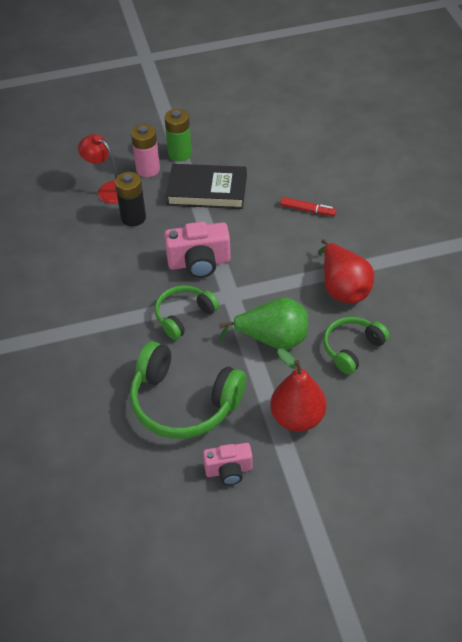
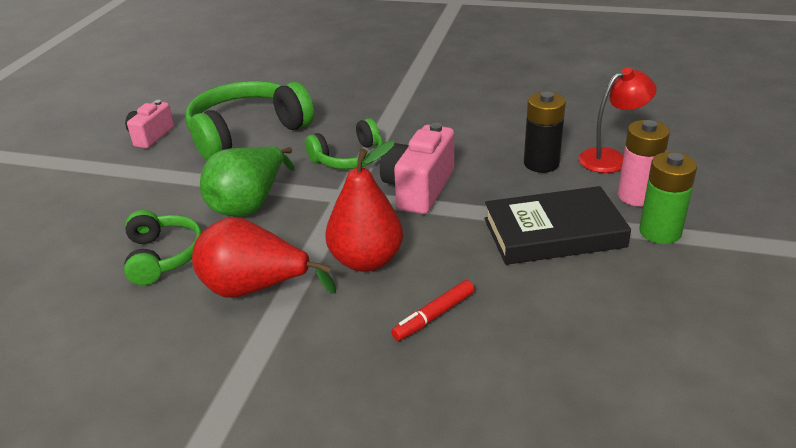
camera: 120 degrees right, 15 degrees down
(184, 316) = (349, 158): green headphones -> green headphones turned 75 degrees clockwise
(207, 190) = (554, 233): black book -> black book turned 45 degrees clockwise
(297, 418) = (142, 187): red pear -> red pear (366, 260)

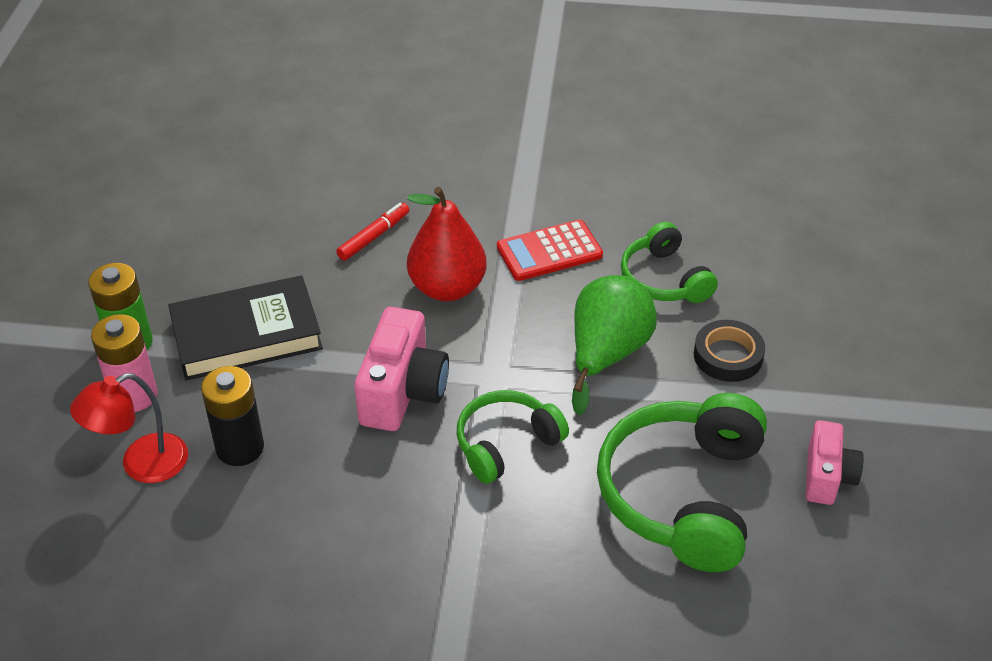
camera: 170 degrees right, 10 degrees up
(157, 199) = (728, 356): none -> black tape
(246, 132) = (682, 494): green headphones -> green headphones turned 150 degrees clockwise
(255, 288) = (549, 251): red pear -> red calculator

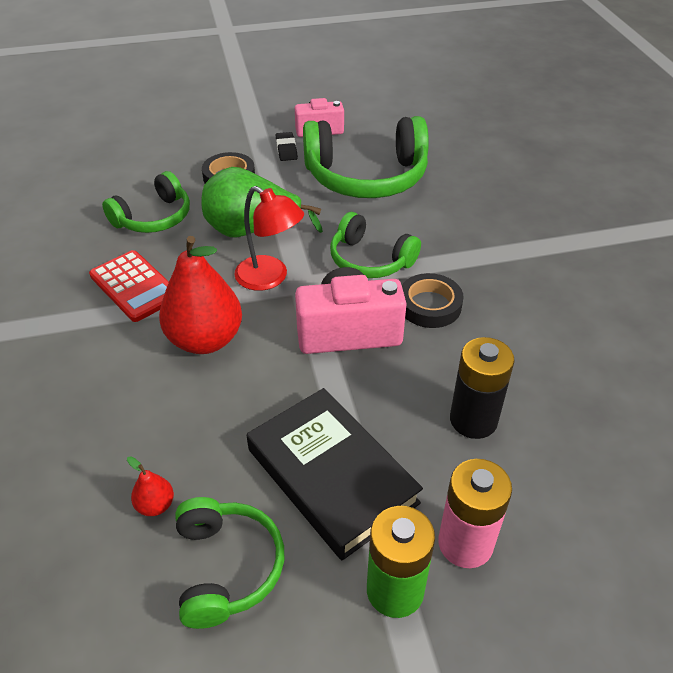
camera: 110 degrees left, 0 degrees up
(142, 465) = (541, 490): red lamp -> red lamp (270, 278)
(210, 261) = (227, 567): none -> green headphones
(286, 234) = (155, 505): none -> red pear
(374, 237) = (142, 420): red marker -> none
(405, 471) = (429, 305): none -> black tape
(780, 426) = (286, 149): none -> black eraser

